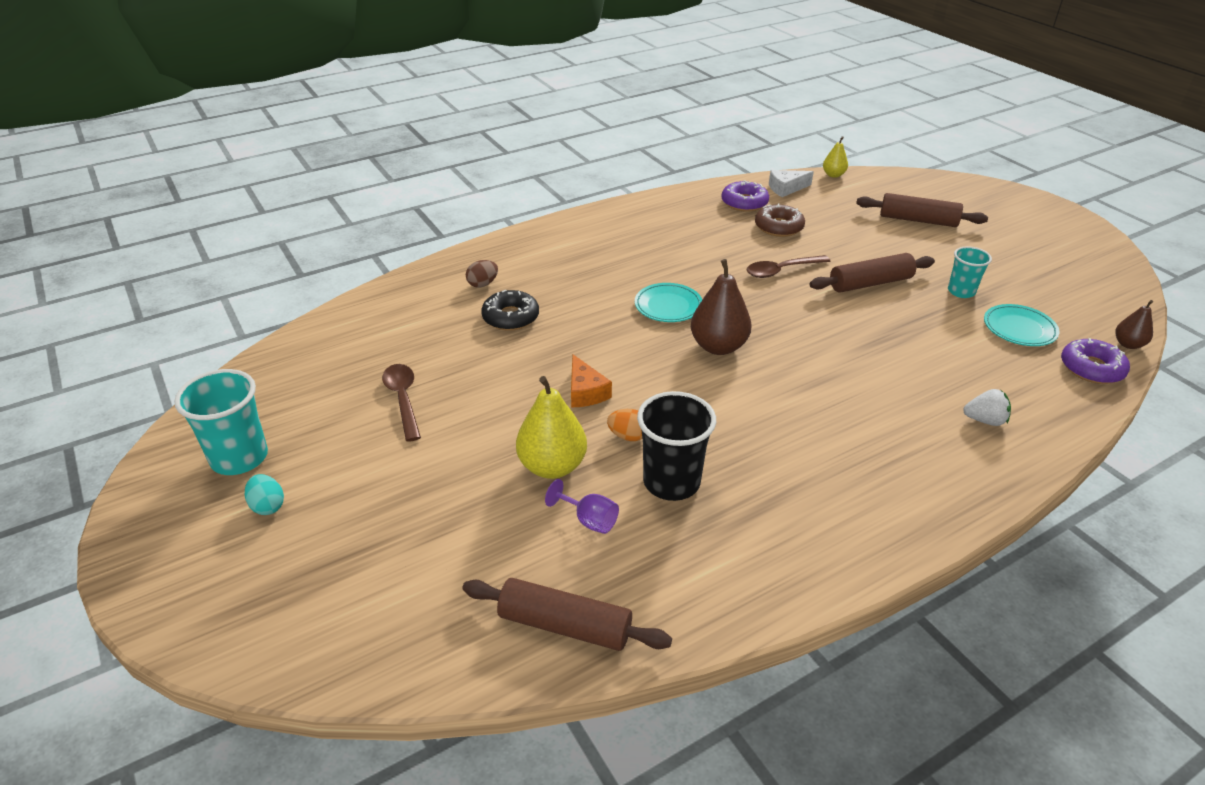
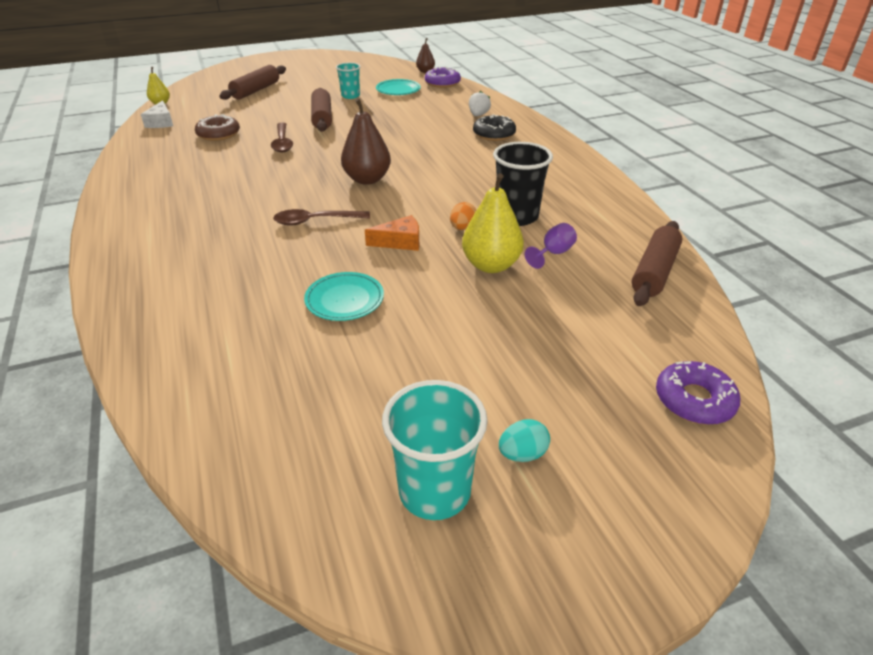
camera: 80 degrees left, 0 degrees up
(403, 400) = (370, 350): brown spoon -> brown spoon (316, 221)
(483, 284) = (184, 289): brown egg -> none
(510, 317) = (261, 274): black donut -> black donut (494, 134)
(668, 306) = (299, 192): turquoise plate -> turquoise plate (344, 300)
(744, 203) = (165, 141): purple donut -> purple donut (694, 400)

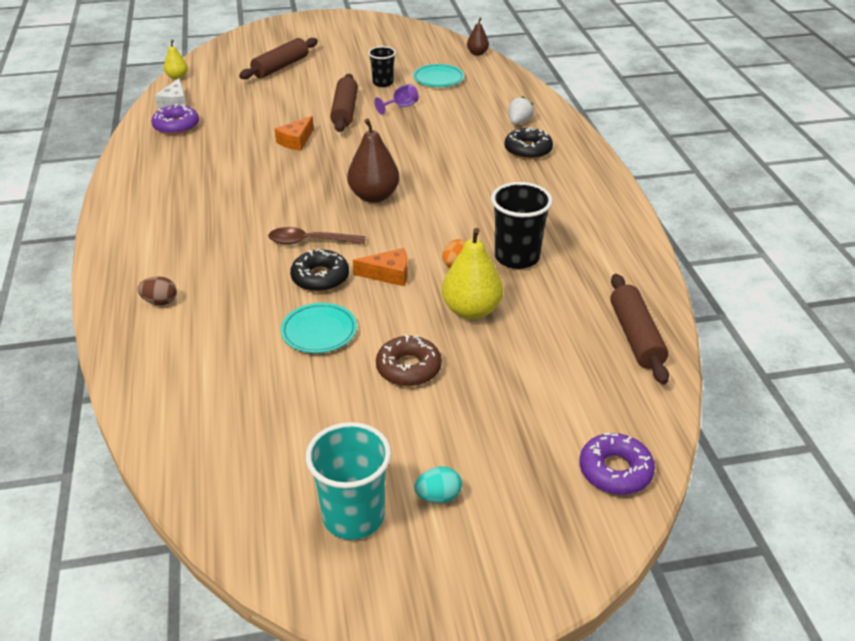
camera: 10 degrees right, 0 degrees up
(169, 289) = (160, 302): none -> brown egg
(218, 134) = (232, 124): brown donut -> brown donut (408, 368)
(282, 142) = (296, 141): brown spoon -> orange cheese
(333, 251) = (320, 277): none -> black donut
(350, 96) = (383, 83): turquoise cup -> black cup
(442, 83) = (492, 72): purple donut -> purple donut (176, 126)
(553, 253) = (539, 304): purple goblet -> purple goblet (401, 107)
(654, 272) = (635, 337): brown rolling pin -> brown rolling pin turned 45 degrees counterclockwise

